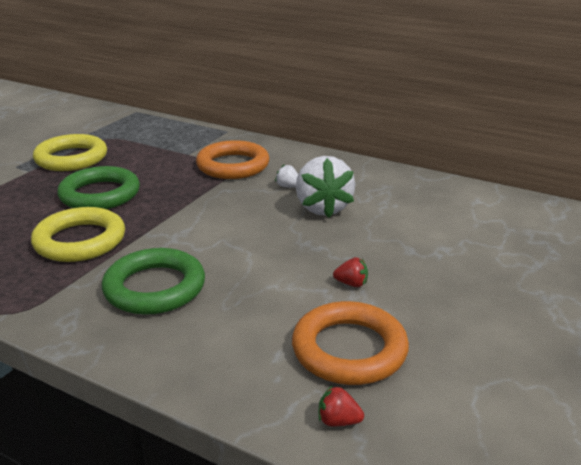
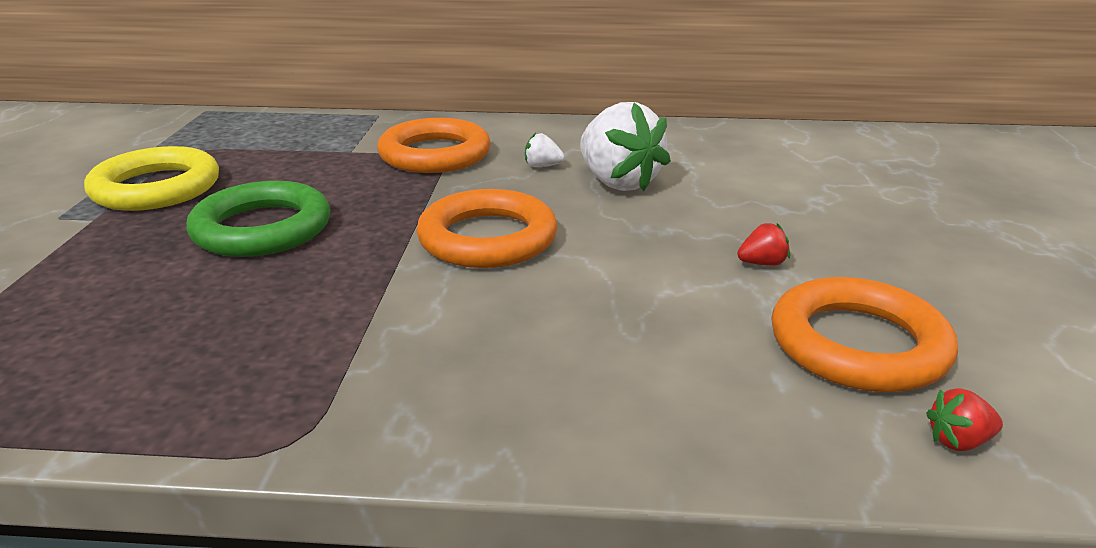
camera: 25 degrees left, 0 degrees up
(80, 241) = (298, 301): yellow ring -> none
(155, 287) = (498, 338): green ring -> none
(208, 227) = (487, 238): none -> orange ring

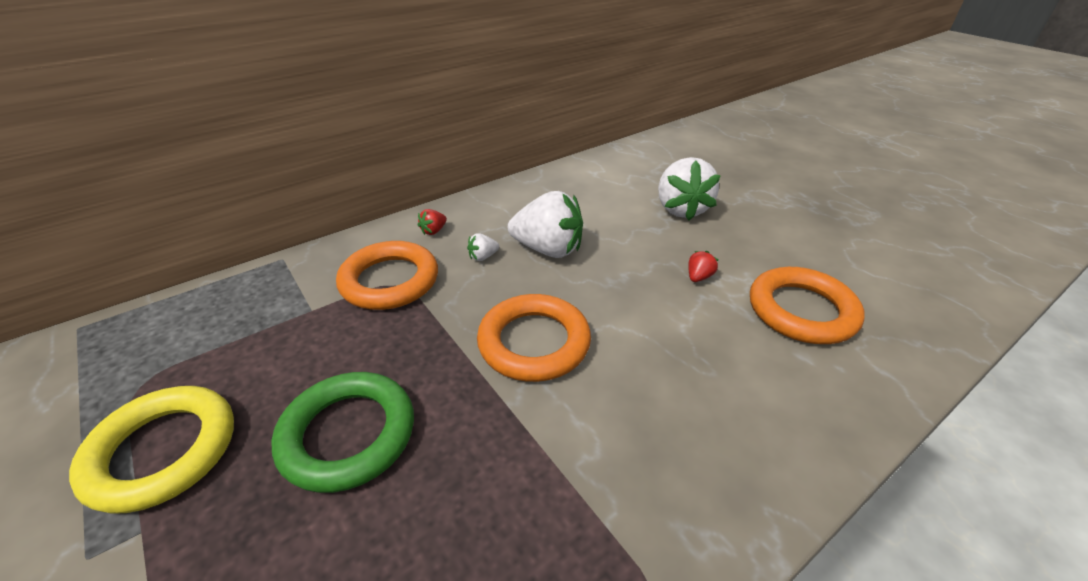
camera: 40 degrees left, 10 degrees up
(852, 203) = (681, 209): none -> white strawberry
(958, 441) = (900, 348): red strawberry -> red strawberry (433, 231)

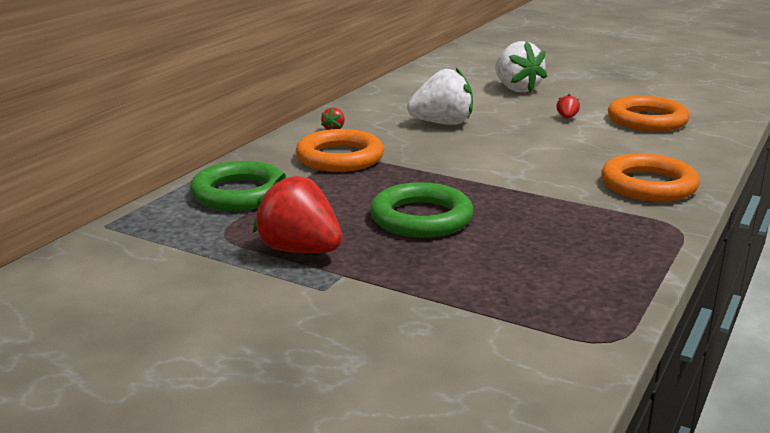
camera: 25 degrees left, 15 degrees down
(163, 451) = (300, 250): yellow ring -> red strawberry
(237, 314) = (240, 193): none -> green ring
(483, 257) = (396, 135): white strawberry -> none
(534, 342) = (492, 163): orange ring -> orange ring (648, 185)

